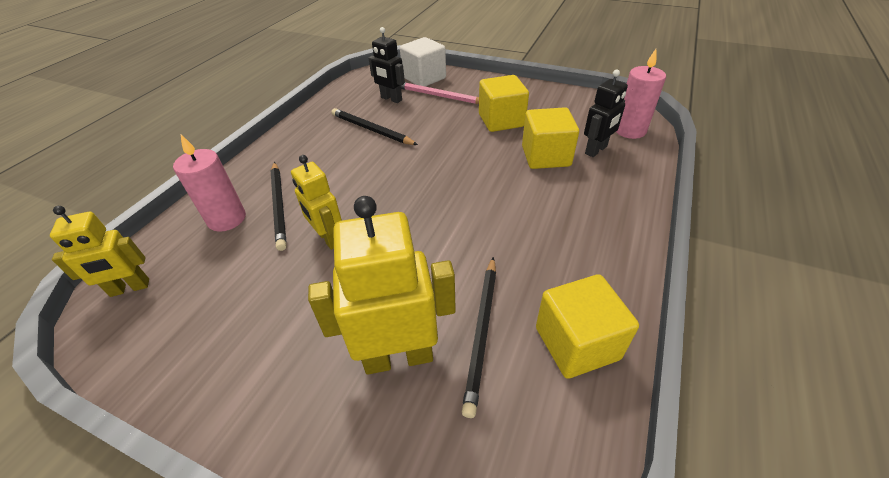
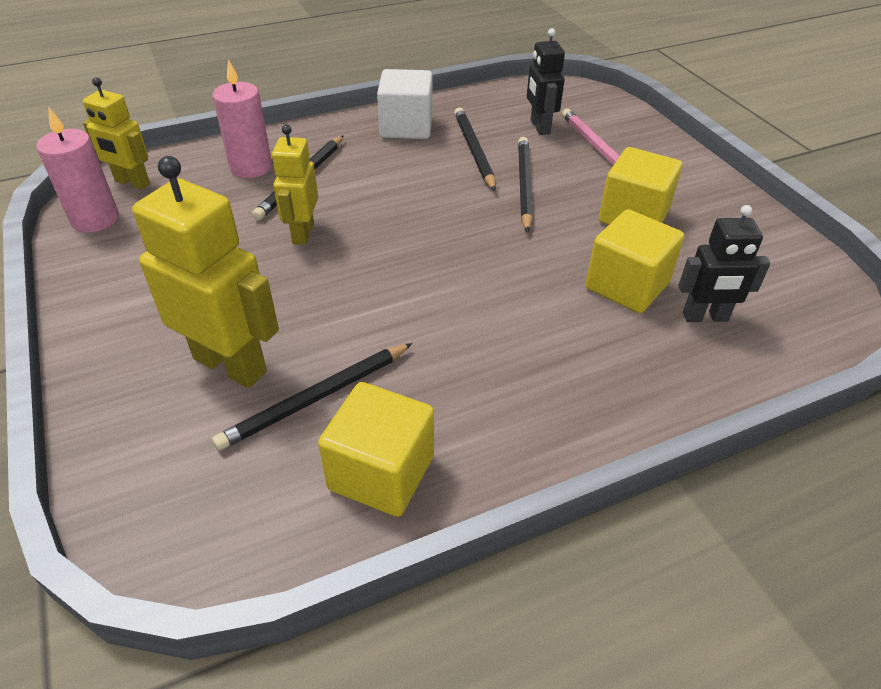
camera: 40 degrees right, 0 degrees up
(424, 78) = (611, 120): white cube -> white cube (406, 127)
(426, 134) = (524, 185): none -> black pencil
(630, 130) = (795, 322): pink candle -> pink candle (95, 219)

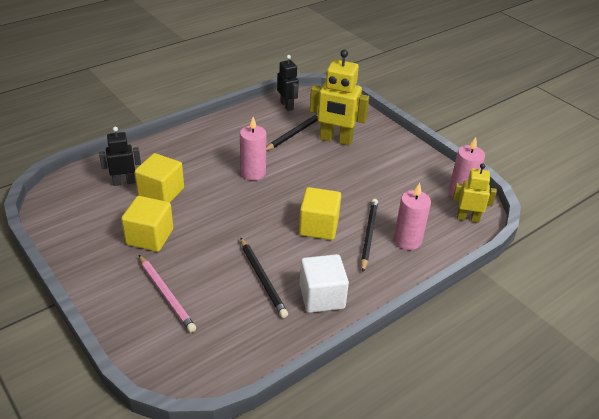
camera: 165 degrees right, 5 degrees down
(302, 233) = (344, 199): yellow robot -> none
(381, 473) = (260, 117): yellow cube -> yellow cube (318, 226)
(446, 304) = (253, 172): none -> pink candle
(524, 185) = (222, 251): black pencil -> none
(539, 127) = (214, 315): black robot -> black robot (287, 106)

